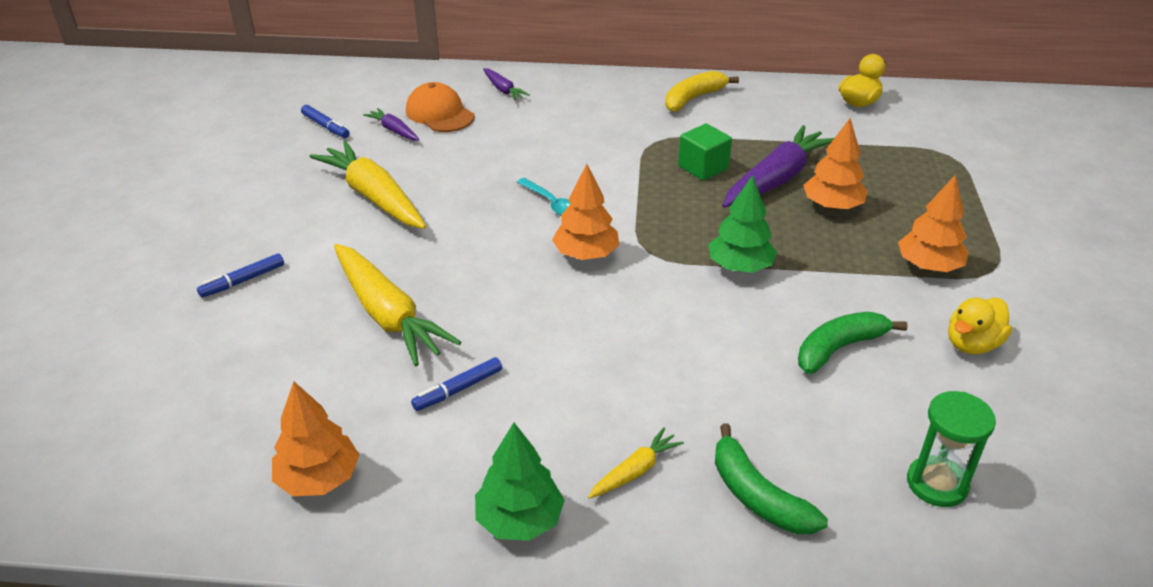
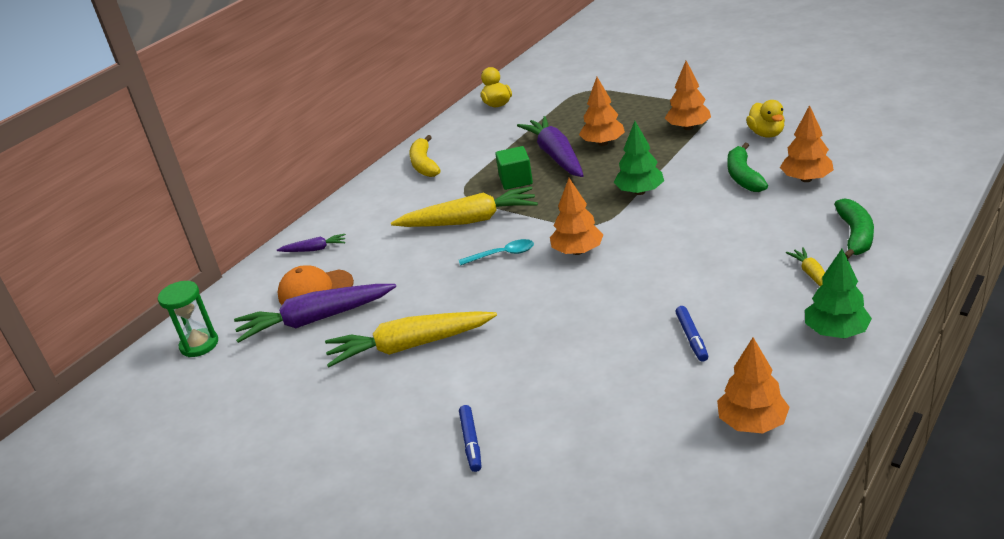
camera: 55 degrees left, 5 degrees down
(325, 126) = (264, 361): blue marker -> none
(388, 315) = (580, 360): yellow carrot -> yellow carrot (469, 220)
(394, 130) = (315, 320): purple carrot -> purple carrot, size x2.10
(758, 496) = (855, 235): green banana -> green banana turned 75 degrees counterclockwise
(875, 413) = (806, 179): none -> orange tree
(937, 484) = (871, 175): green hourglass -> green hourglass (199, 345)

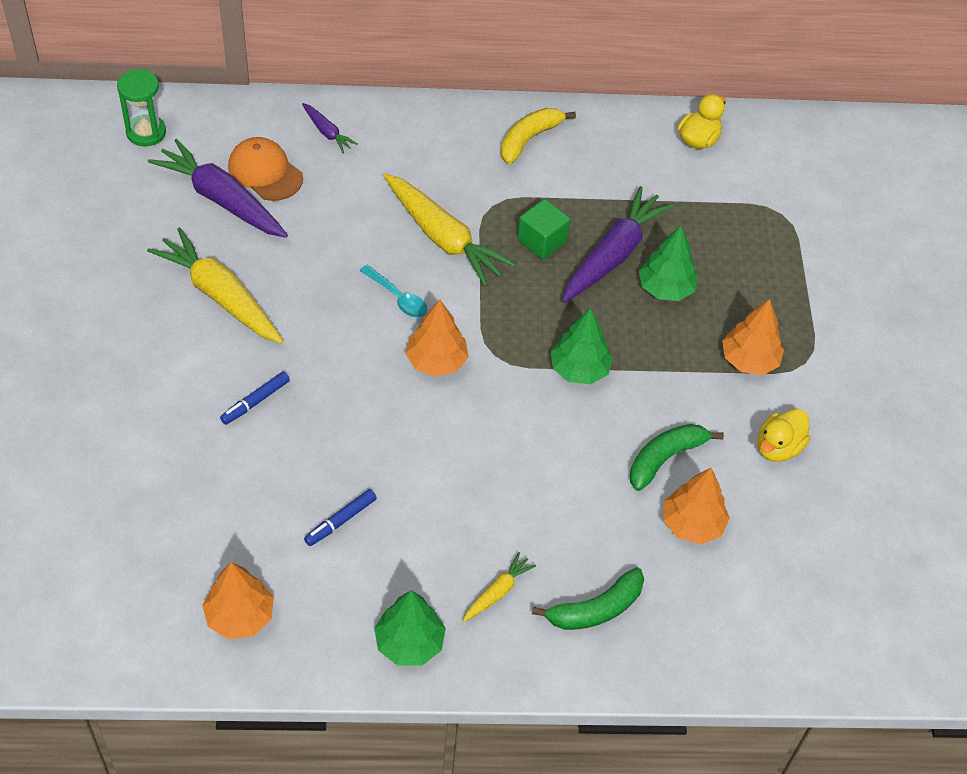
camera: 45 degrees right, 20 degrees up
(471, 442) = (118, 409): blue marker -> blue marker (256, 401)
(603, 143) = (666, 288): orange tree -> green tree

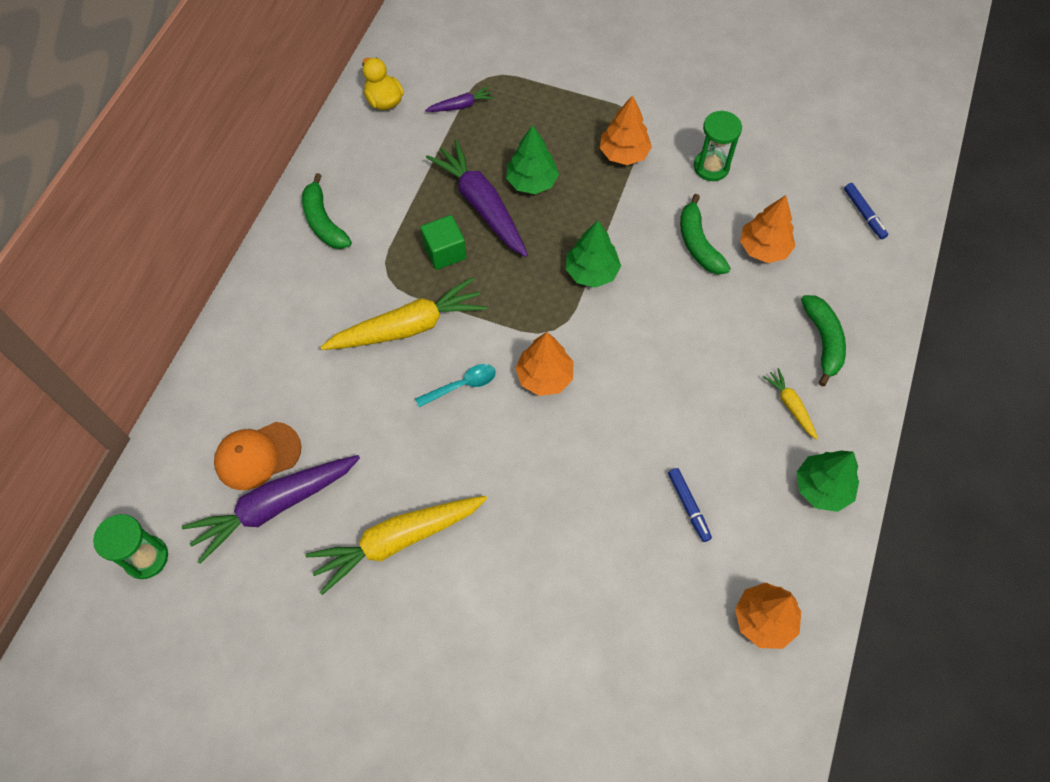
camera: 65 degrees left, 10 degrees up
(256, 401) = (536, 542): blue marker -> blue marker (863, 214)
(327, 132) = (233, 384): purple carrot -> purple carrot (461, 106)
(529, 139) = (324, 222): yellow banana -> green banana
(778, 447) = (711, 167): yellow duck -> green hourglass

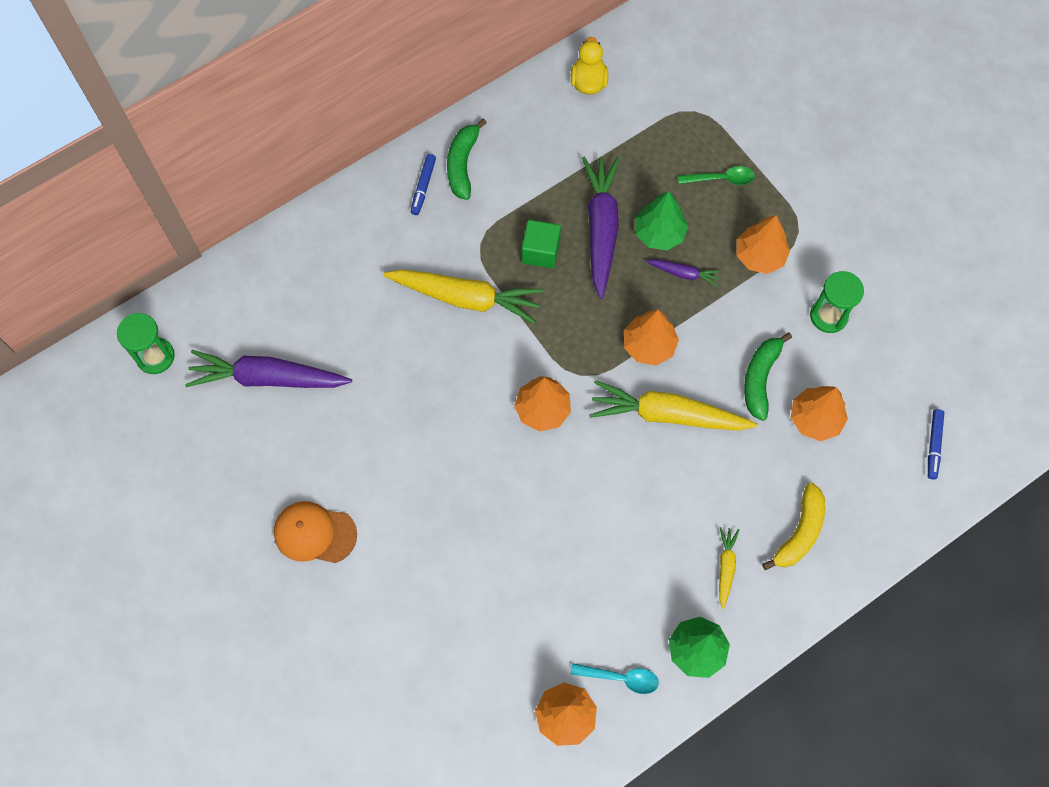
camera: 35 degrees right, 5 degrees up
(257, 456) = (282, 330): orange cap -> orange cap (314, 533)
(397, 541) = (337, 465): yellow carrot -> yellow carrot (667, 415)
(461, 106) = (651, 125): purple carrot -> purple carrot (684, 274)
(461, 385) = (472, 374): turquoise spoon -> turquoise spoon (620, 678)
(548, 114) = (721, 179): none -> green spoon
(591, 272) = (649, 345): green tree -> orange tree
(688, 506) = (576, 589): blue marker -> blue marker (423, 186)
(823, 341) = (799, 532): green banana -> yellow banana

